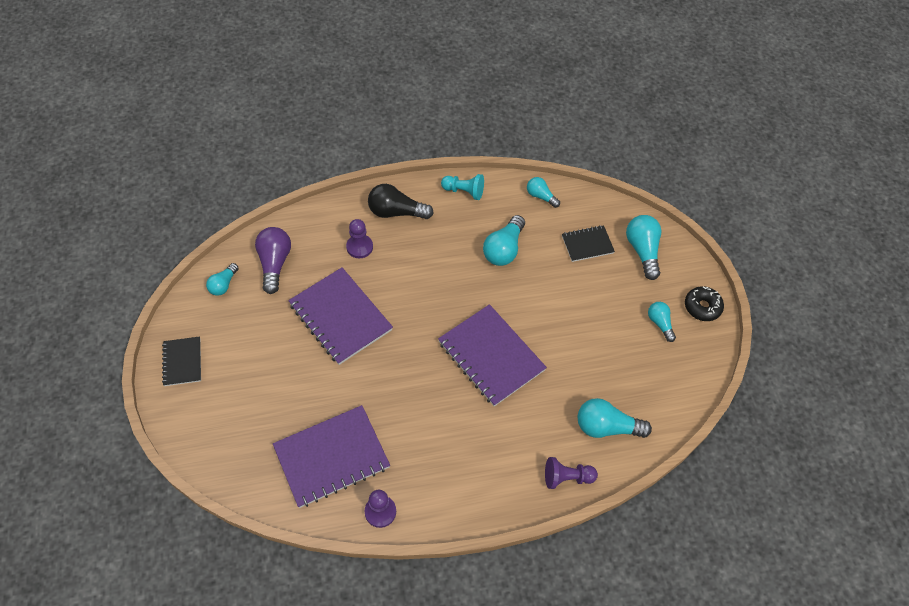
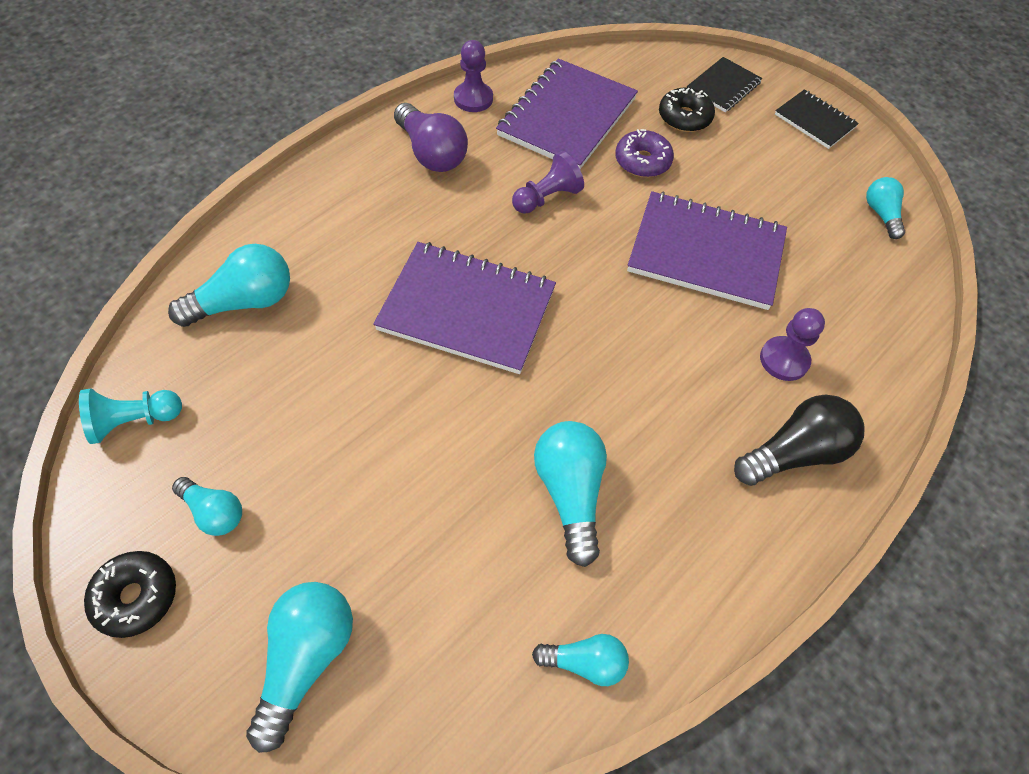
camera: 145 degrees right, 0 degrees up
(258, 412) = (684, 118): none -> black donut
(274, 263) = (859, 272): purple light bulb -> purple light bulb (431, 153)
(317, 394) = (642, 161): none -> purple donut
(464, 191) = (729, 572): turquoise pawn -> turquoise pawn (134, 421)
(567, 477) = (273, 220): purple pawn -> purple pawn (547, 198)
(587, 244) = (426, 601): black notebook -> black notebook (723, 86)
(642, 251) = (306, 659): turquoise light bulb -> turquoise light bulb turned 120 degrees counterclockwise

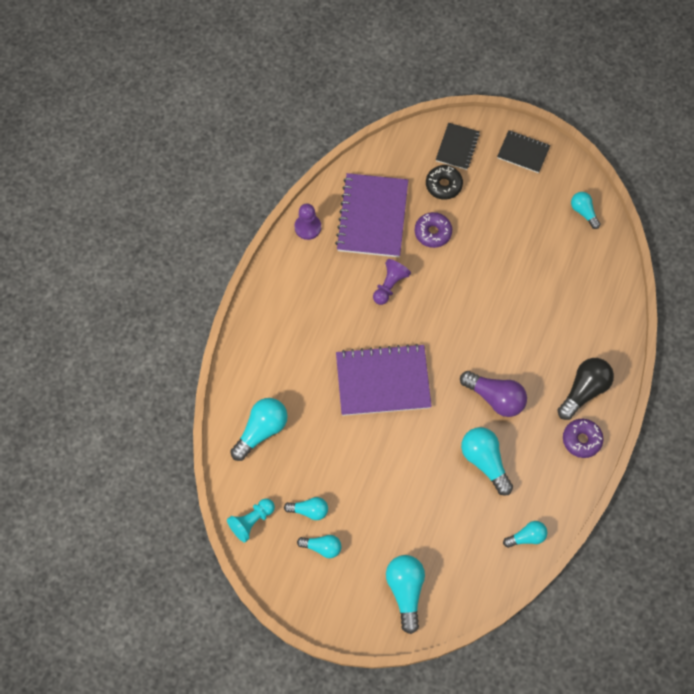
camera: 20 degrees left, 10 degrees up
(136, 597) = (313, 600): black donut -> none
(234, 444) = (309, 510): none -> turquoise light bulb
(431, 153) = (305, 282): purple light bulb -> purple light bulb (495, 398)
(706, 253) = (495, 285): purple notebook -> none
(760, 531) = (581, 440): none -> purple donut
(784, 360) = (561, 337): purple pawn -> none

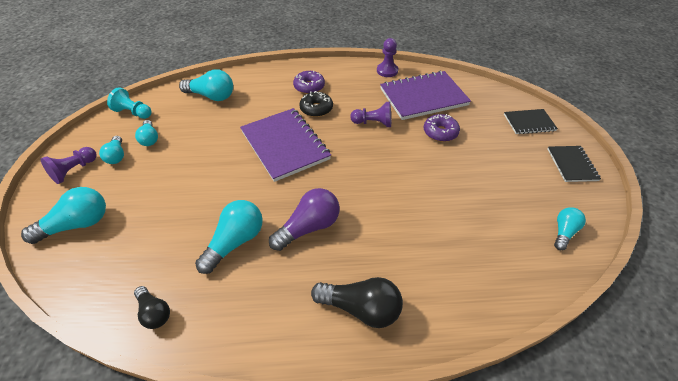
camera: 65 degrees right, 20 degrees down
(326, 591) = (74, 170): none -> purple pawn
(443, 185) = (488, 125): black donut -> black donut (316, 109)
(495, 398) = (309, 227): purple light bulb -> purple light bulb turned 135 degrees counterclockwise
(526, 537) = (154, 312): turquoise light bulb -> black light bulb
(581, 440) = (297, 328): purple donut -> purple donut (309, 87)

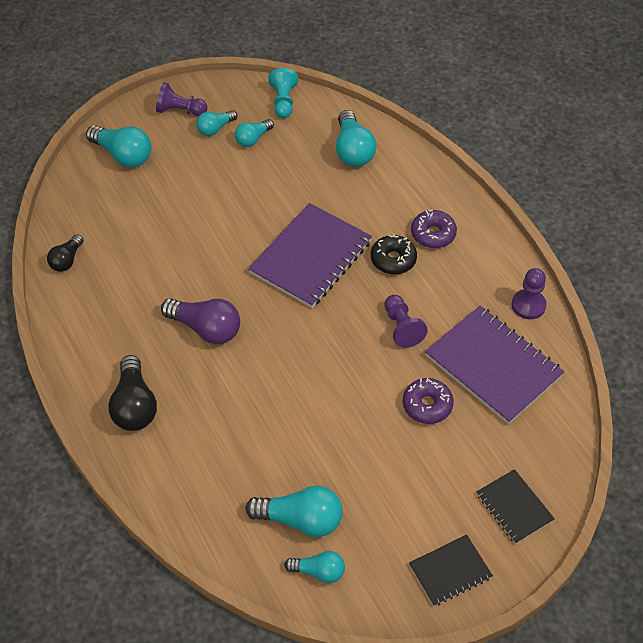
camera: 65 degrees right, 5 degrees up
(235, 242) = (160, 278): turquoise light bulb -> turquoise light bulb (300, 520)

